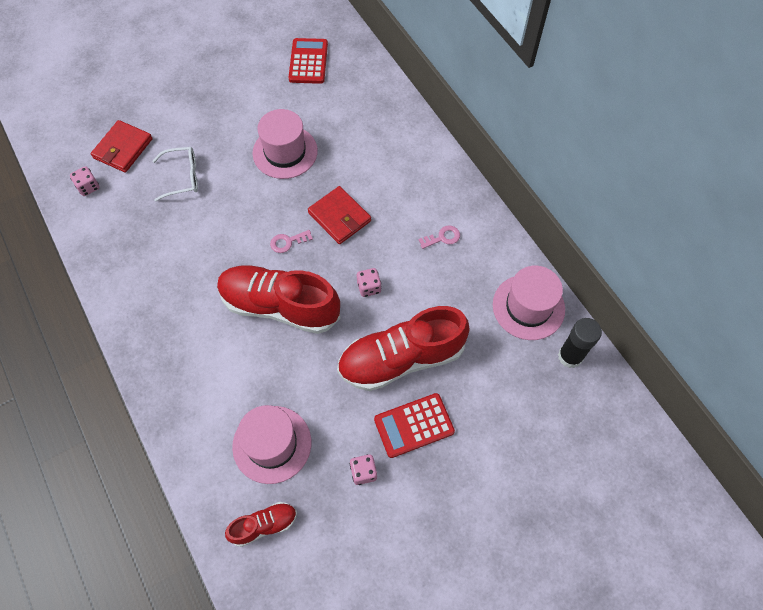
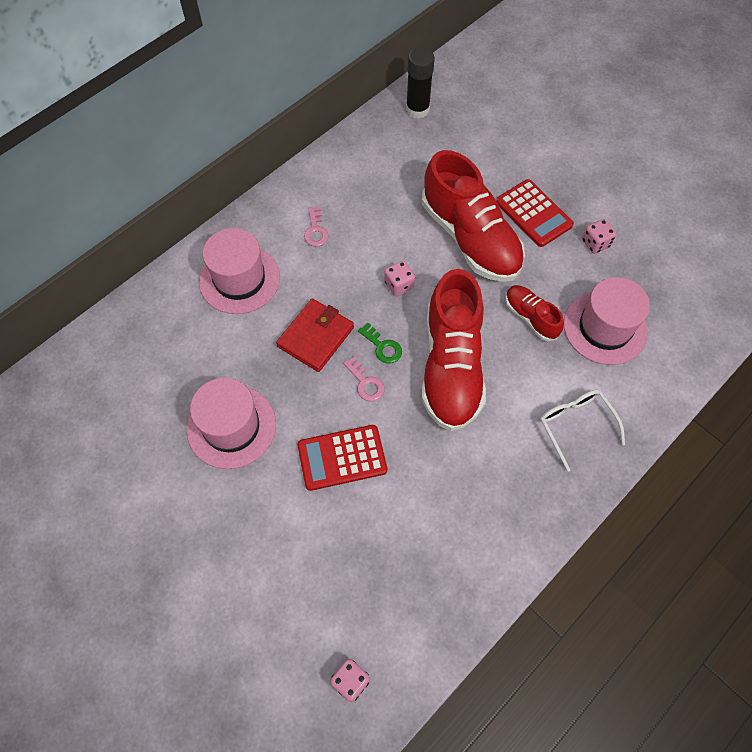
camera: 105 degrees left, 0 degrees up
(123, 148) = (270, 658): red wallet -> none
(183, 177) = (301, 546): white glasses -> white glasses (575, 425)
(264, 525) = (682, 311): red shoe -> red shoe (530, 317)
(308, 61) = (64, 444): red calculator -> red calculator (342, 458)
(315, 261) = (382, 347): none -> green key
(442, 237) = (316, 230): pink key -> pink key turned 150 degrees counterclockwise
(528, 307) = (376, 146): pink hat -> pink hat (239, 279)

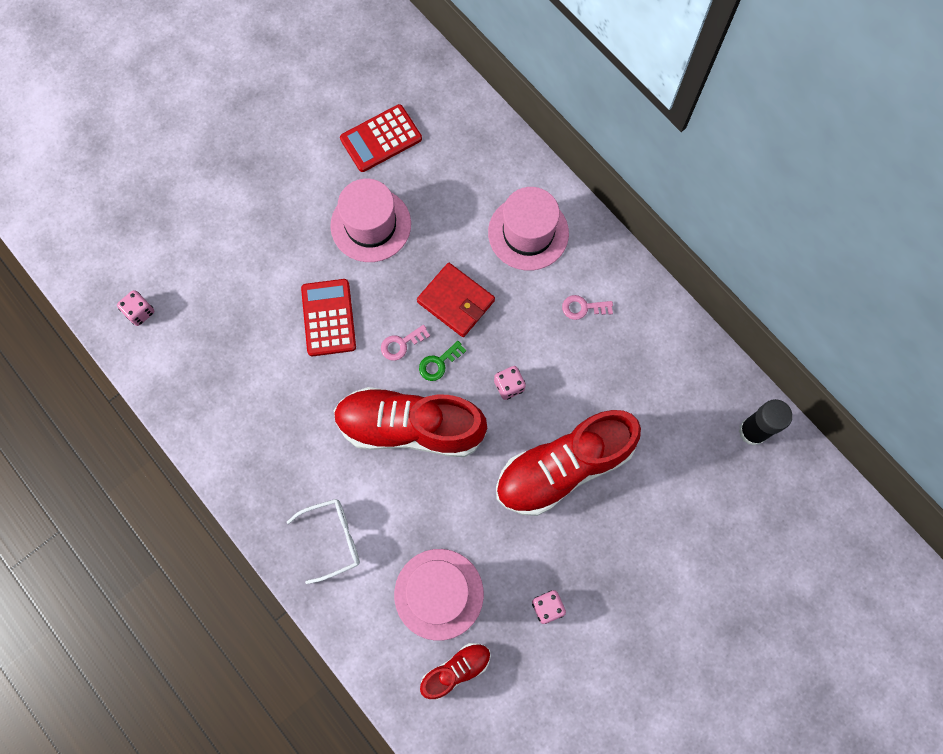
camera: 95 degrees right, 10 degrees up
(530, 317) = (458, 516): red shoe -> red shoe (456, 670)
(534, 213) = (592, 544): red calculator -> red calculator (381, 139)

